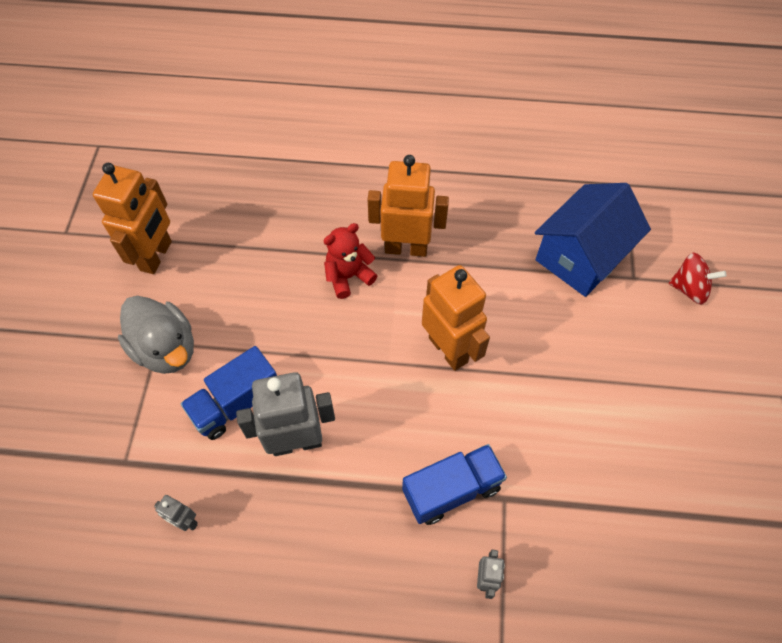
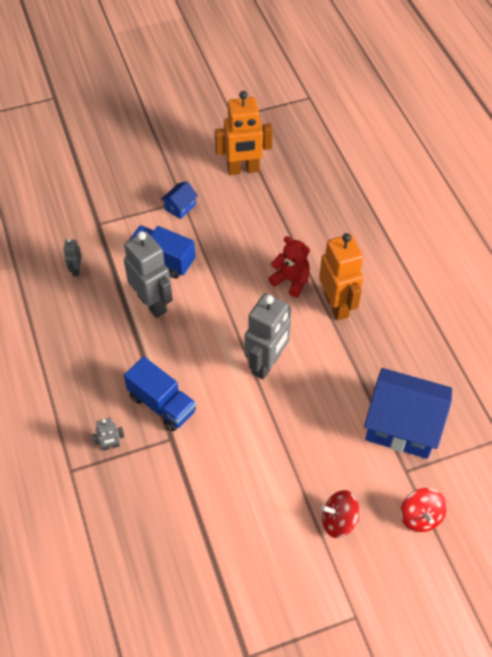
camera: 65 degrees right, 5 degrees down
(166, 349) = (180, 207): grey duck -> blue house
(448, 349) = (267, 364): orange robot -> grey robot
(671, 364) = (338, 520): none -> red spinning top

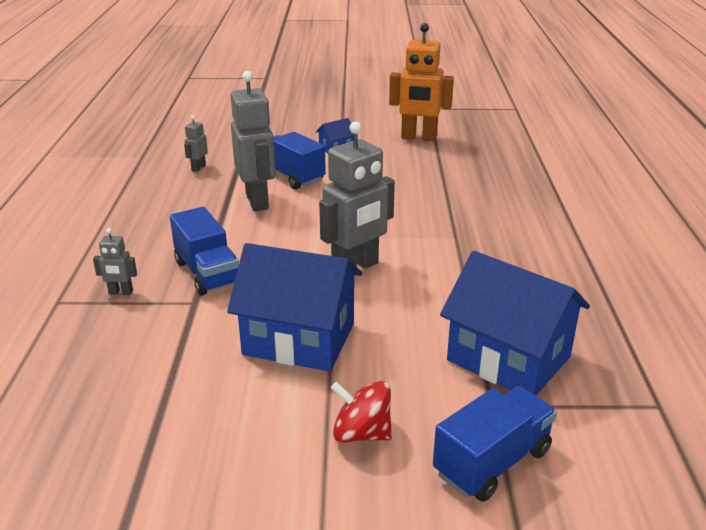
camera: 20 degrees right, 25 degrees down
(262, 451) = (299, 339): none -> blue house
(291, 280) = (426, 213): red teddy bear -> none
(336, 305) = (471, 240): orange robot -> none
(420, 516) = (492, 462): red spinning top -> blue truck

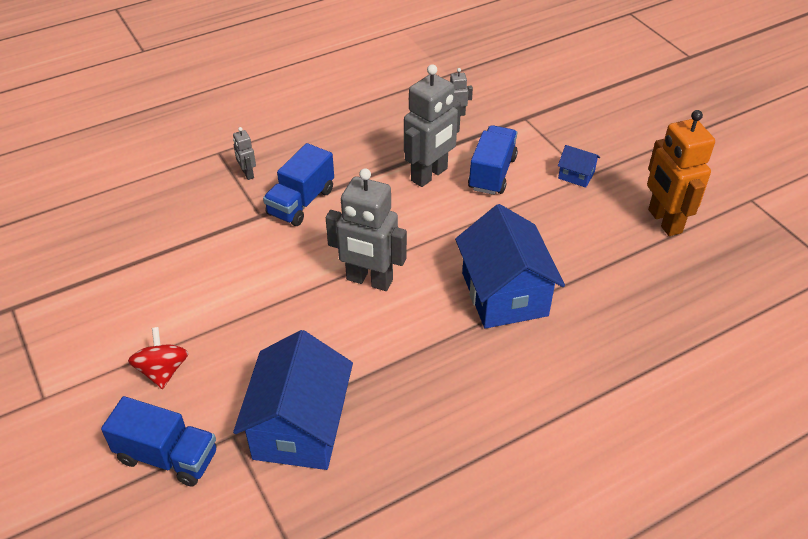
camera: 60 degrees right, 15 degrees up
(299, 339) = (250, 291): blue house -> blue house (504, 294)

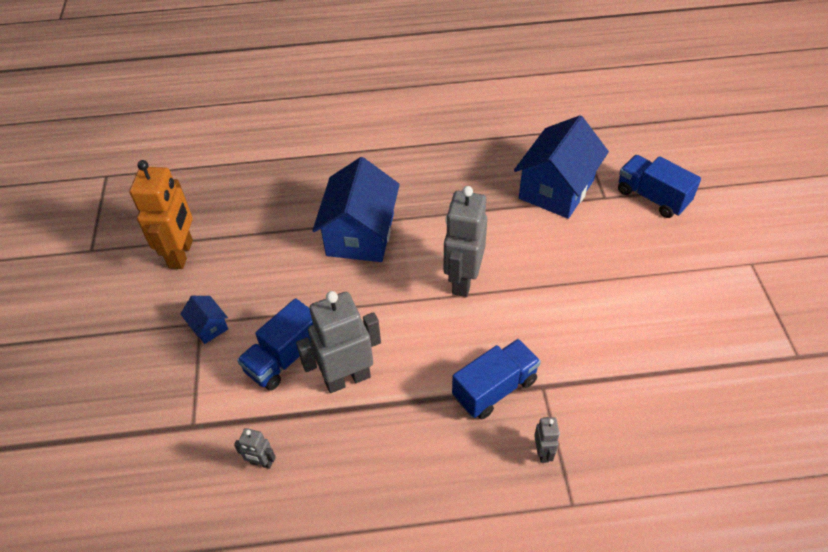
camera: 155 degrees left, 5 degrees up
(163, 371) = (653, 256): red spinning top -> none
(369, 280) = (463, 280): grey robot -> grey robot turned 120 degrees counterclockwise

